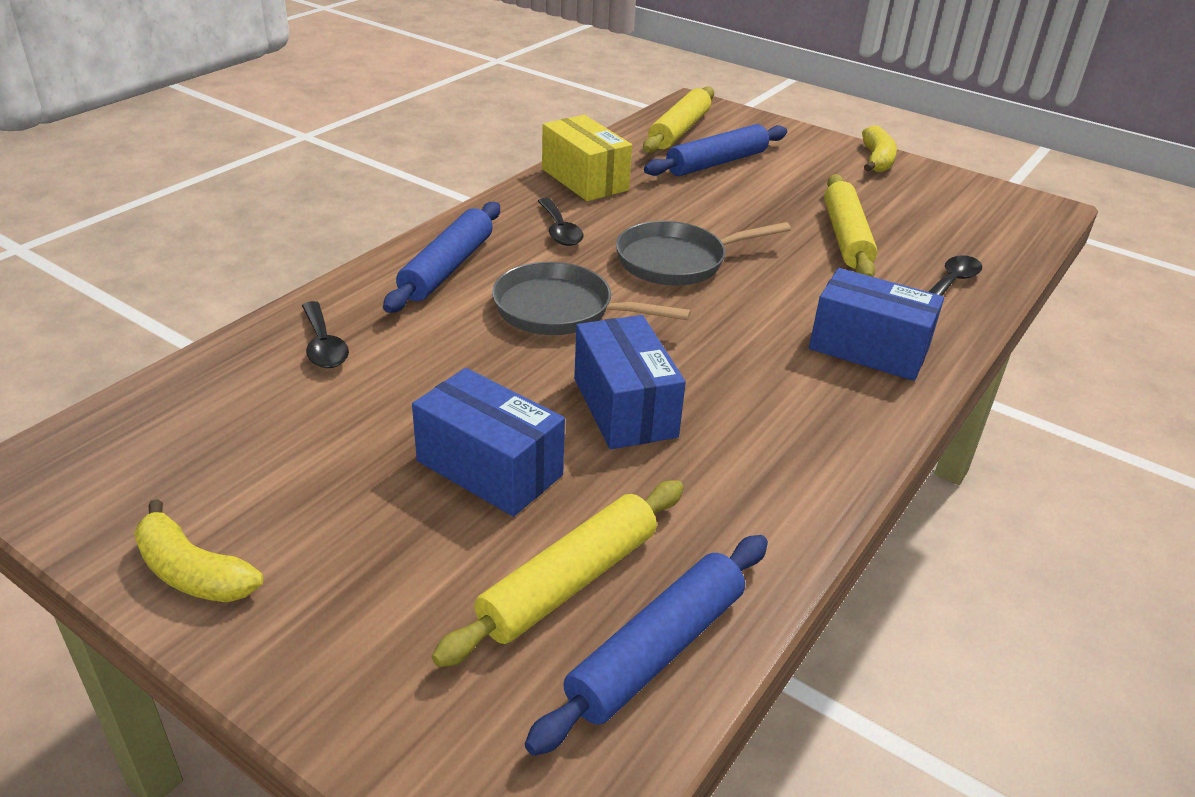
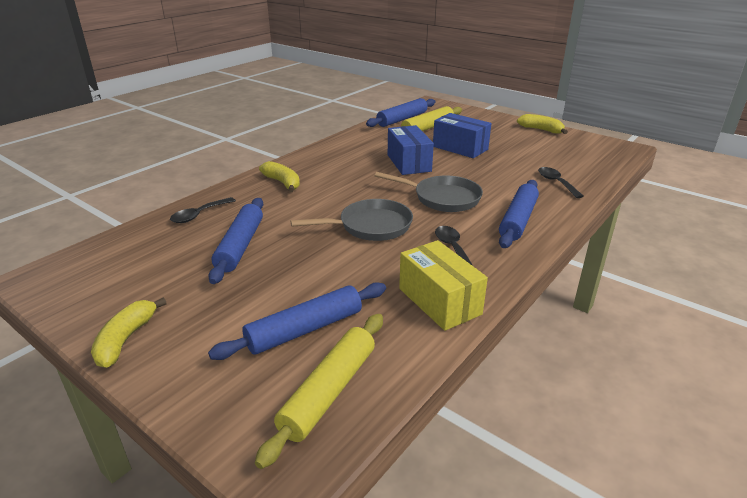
camera: 175 degrees left, 5 degrees down
(846, 237) = (240, 246): yellow rolling pin -> blue rolling pin
(868, 349) = (282, 183): blue box -> yellow banana

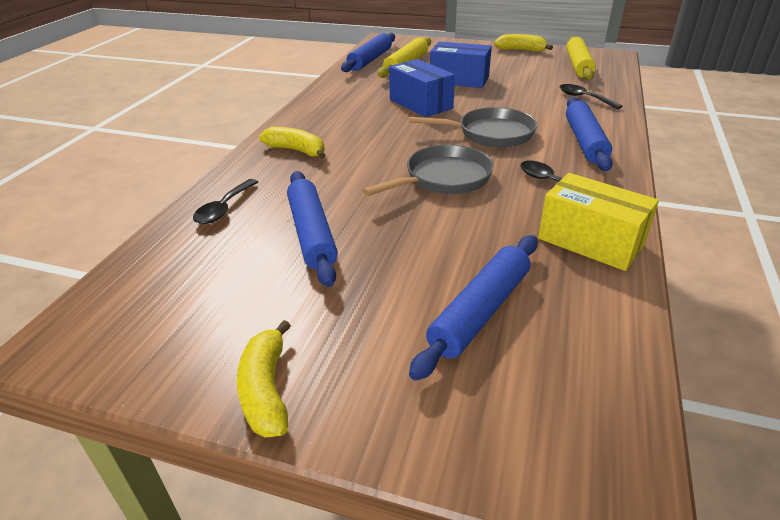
camera: 20 degrees left, 5 degrees up
(329, 391) = (574, 375): yellow rolling pin -> yellow rolling pin (578, 65)

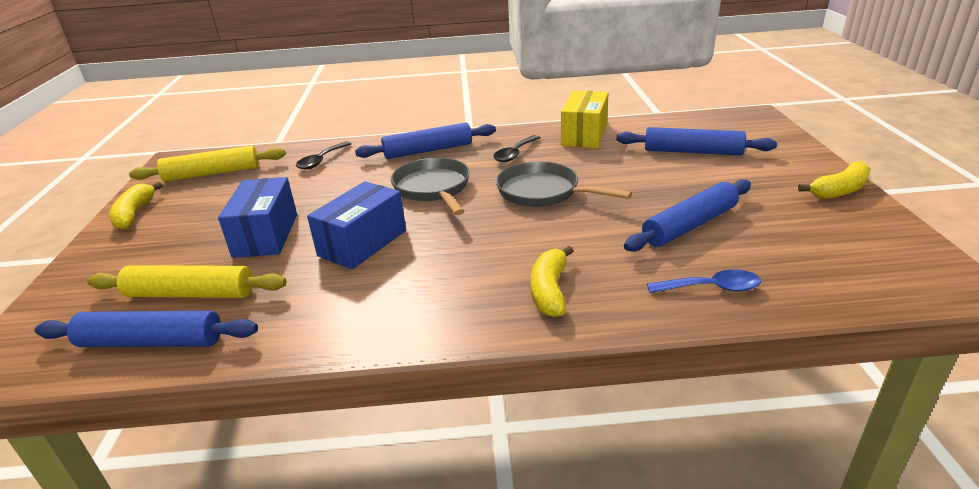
camera: 110 degrees left, 5 degrees down
(224, 209) = (711, 288): black spoon -> blue spoon

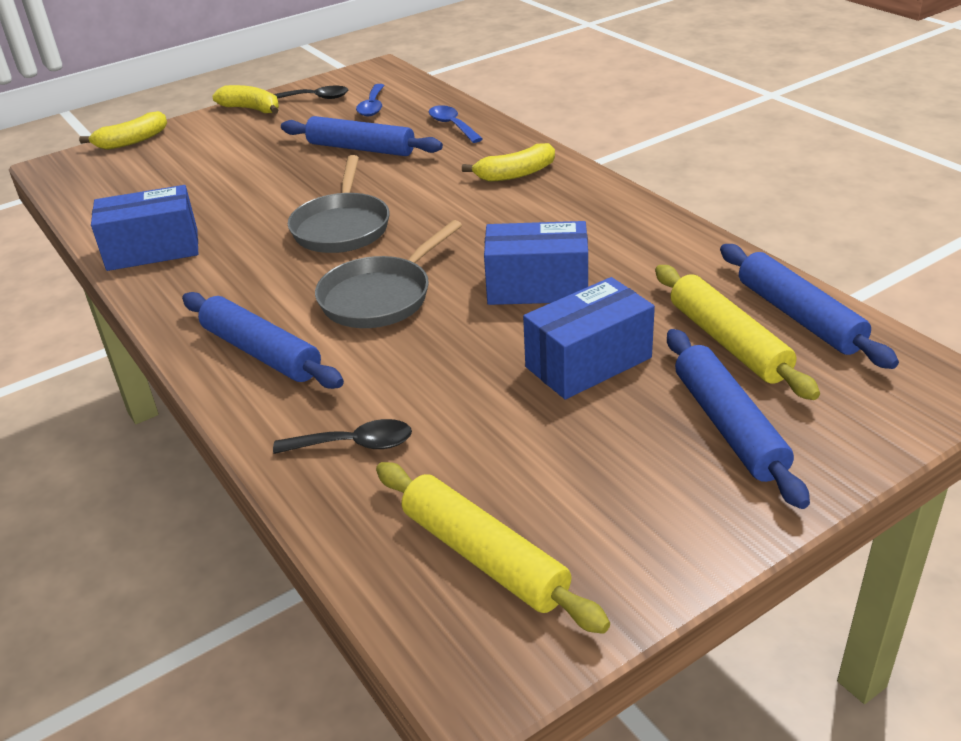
camera: 120 degrees left, 5 degrees up
(135, 214) = (672, 541): yellow banana -> yellow banana (132, 141)
(515, 154) = (241, 278): black spoon -> black spoon (315, 98)
(584, 135) = (153, 250): yellow box -> blue box
(692, 152) = (186, 177): blue rolling pin -> blue rolling pin (728, 426)
(807, 253) = (372, 106): none -> blue spoon

